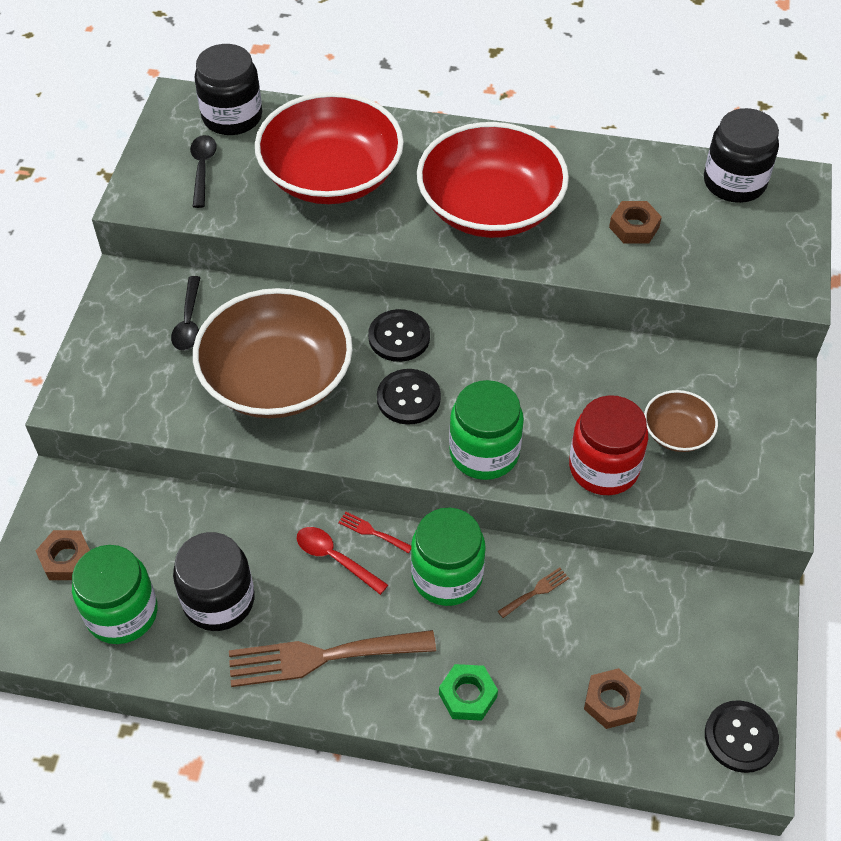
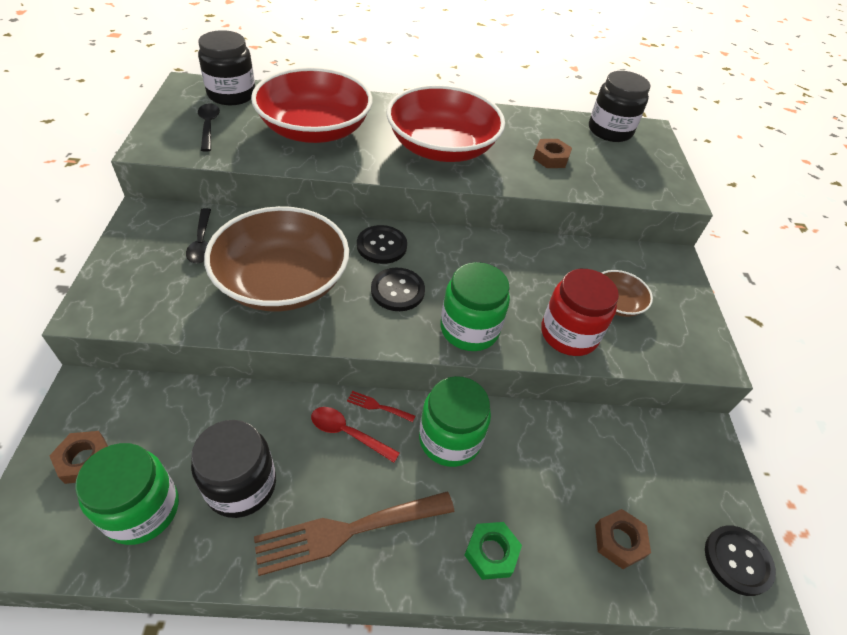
camera: 15 degrees left, 5 degrees down
(536, 591) = (528, 445): brown fork -> none

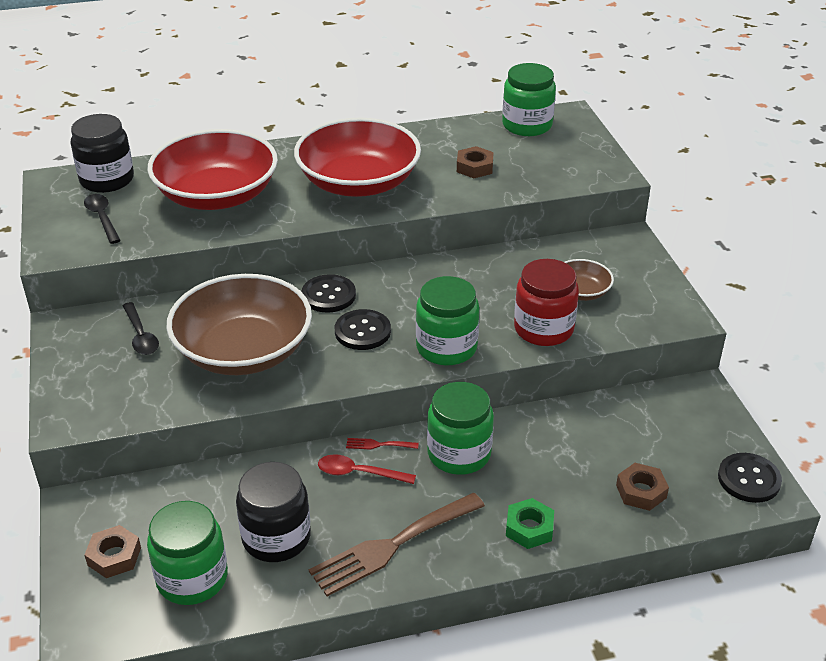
camera: 10 degrees left, 10 degrees down
(610, 131) = (527, 125): black jar -> green jar

